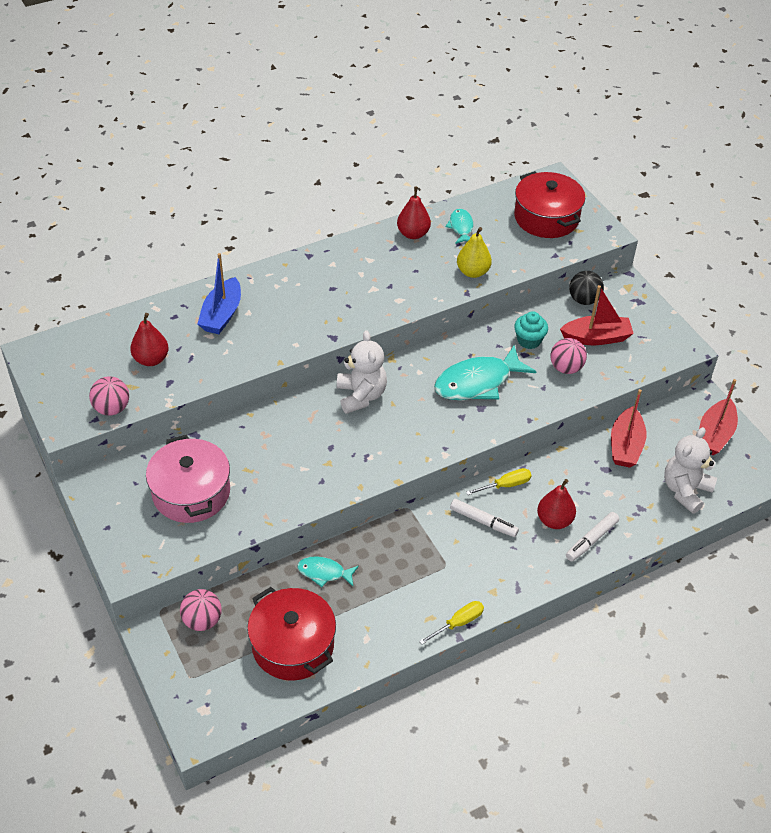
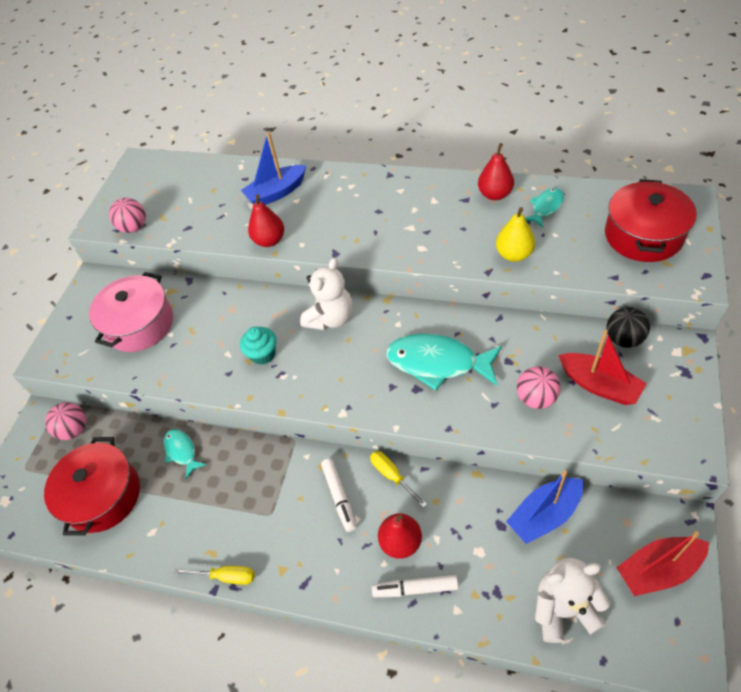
camera: 50 degrees right, 5 degrees up
(151, 359) = (196, 204): red pear -> red pear (269, 240)
(506, 485) = (392, 476): yellow screwdriver -> yellow screwdriver turned 150 degrees counterclockwise
(529, 340) = (526, 350): turquoise cupcake -> turquoise cupcake (263, 354)
(625, 446) = (544, 515): red boat -> blue boat

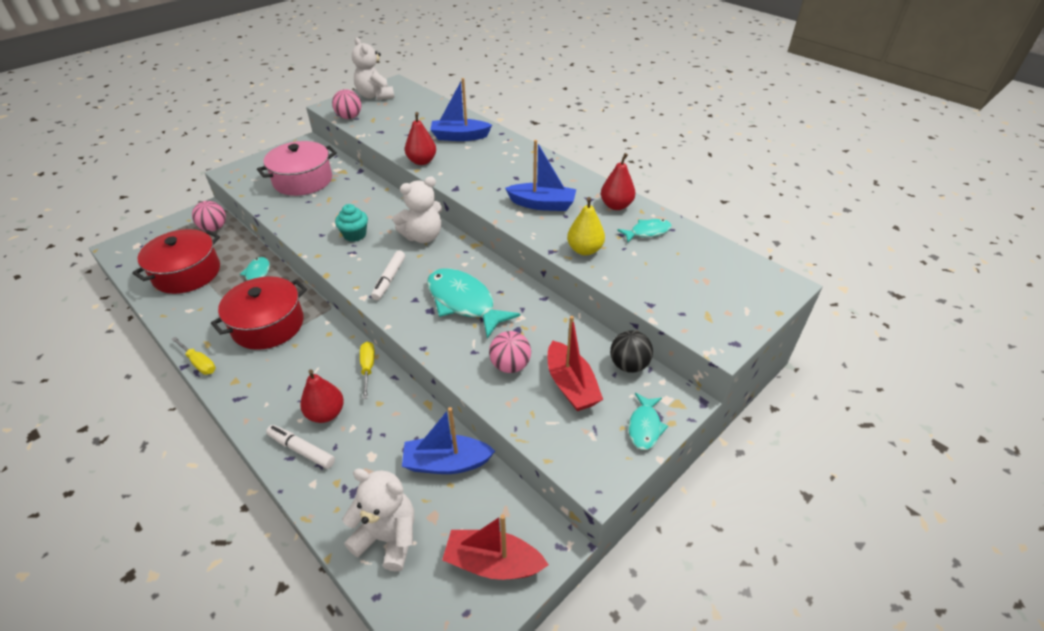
camera: 25 degrees right, 10 degrees down
(133, 187) = (375, 96): none -> white teddy bear
(339, 497) = (319, 359): white marker -> white marker (389, 279)
(432, 227) = (542, 204): none -> blue boat
(643, 235) = (710, 288): red pot -> red pot (268, 325)
(684, 385) = (644, 427): none -> turquoise fish

